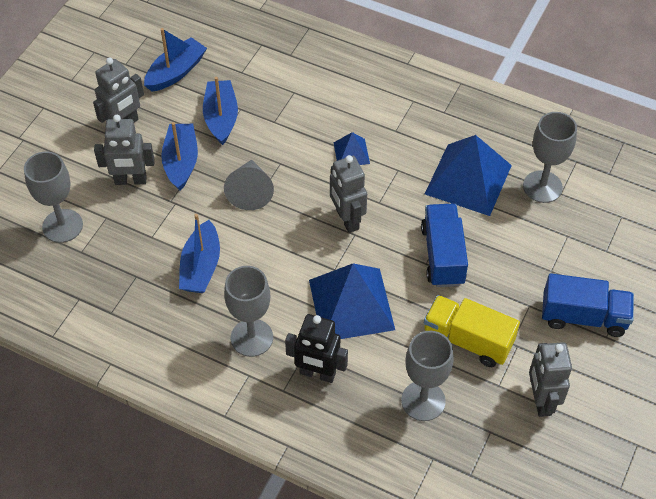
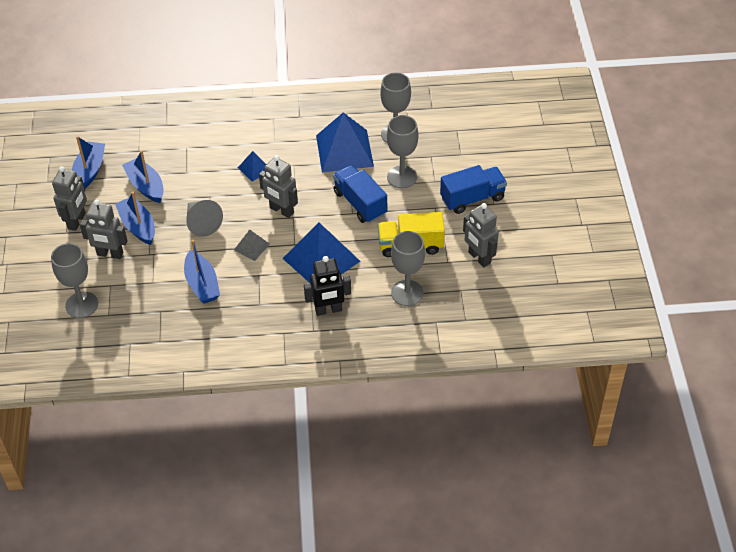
camera: 30 degrees left, 5 degrees down
(130, 180) = (110, 254): grey robot -> grey robot turned 45 degrees clockwise
(251, 337) = (269, 310): grey goblet -> grey goblet (402, 177)
(284, 248) = (251, 247): none -> grey pyramid

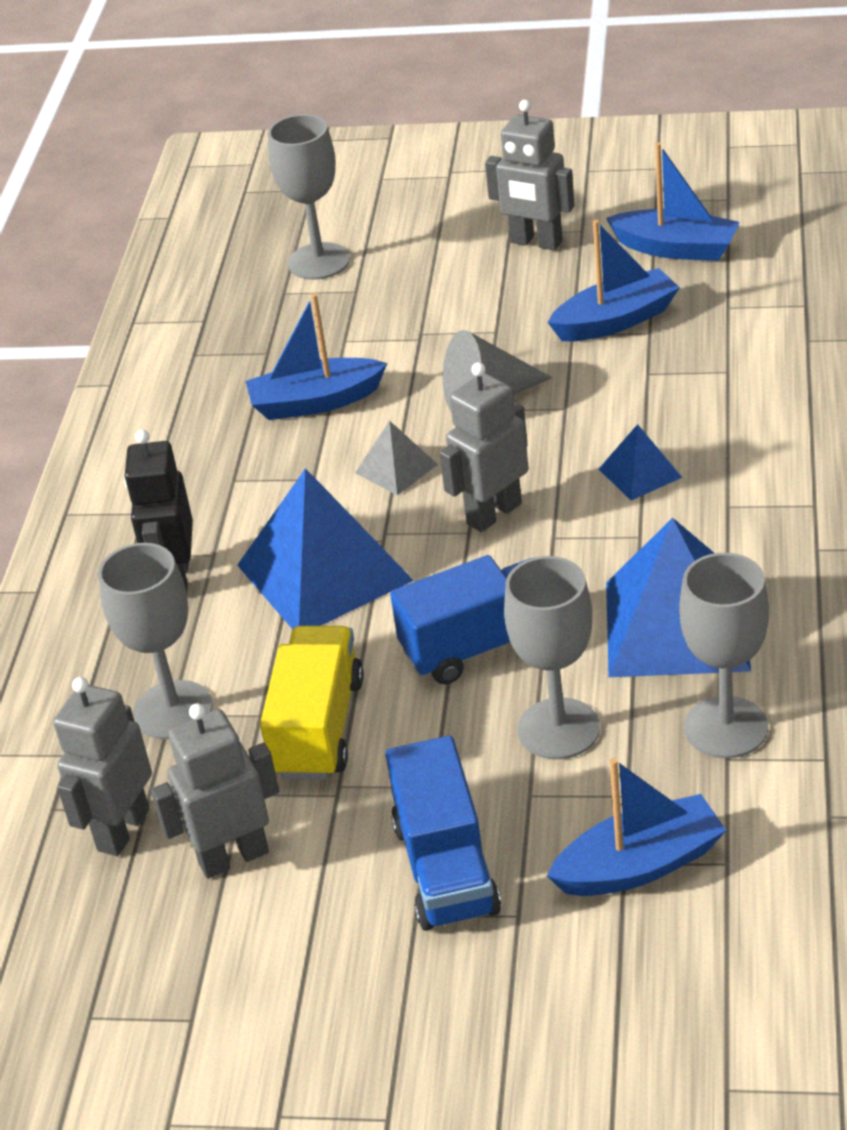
camera: 105 degrees right, 10 degrees down
(110, 254) = (435, 286): grey robot -> grey robot (122, 830)
(138, 226) = (501, 316): blue boat -> blue boat (640, 865)

